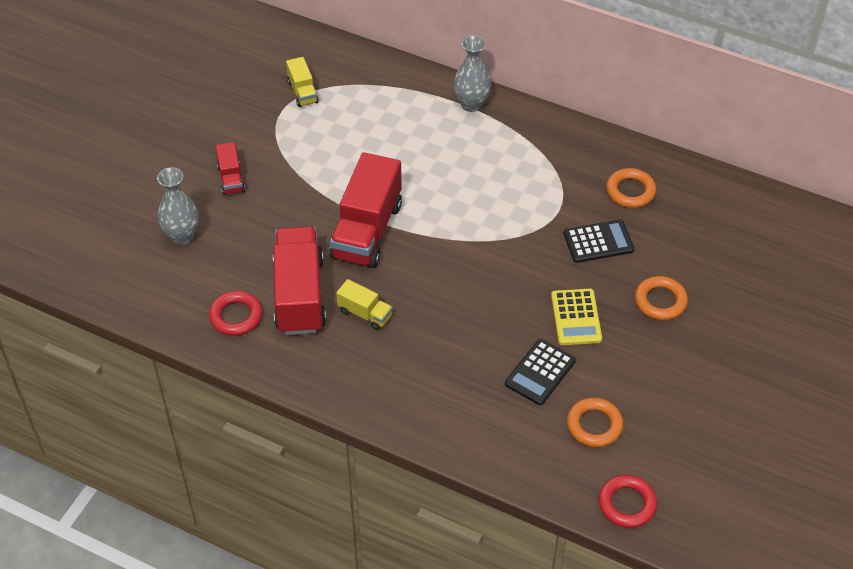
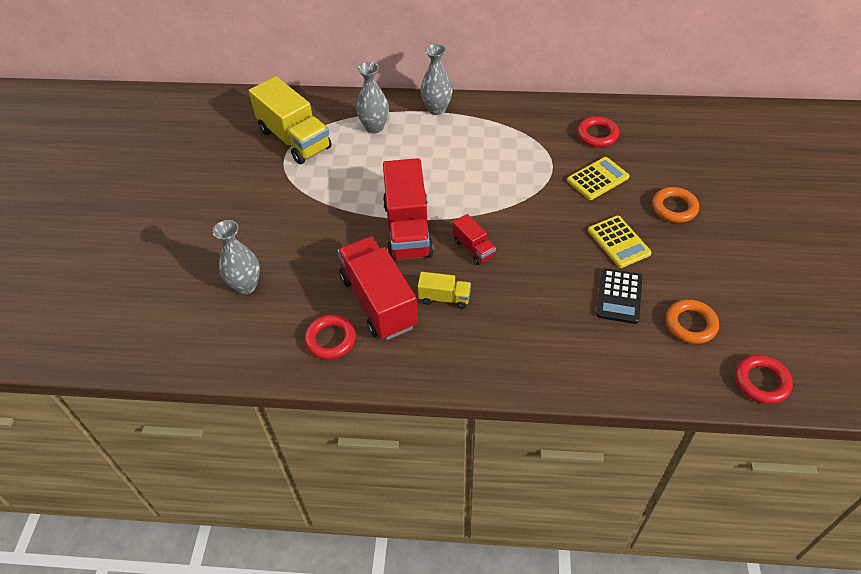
camera: 20 degrees left, 0 degrees up
(231, 179) = (267, 224): red truck -> red truck (473, 248)
(302, 92) = (294, 139): yellow truck -> yellow truck, size x2.06
(393, 105) = (374, 127): none -> grey vase
(598, 242) = (597, 179): black calculator -> yellow calculator
(630, 191) = (597, 135): orange ring -> red ring

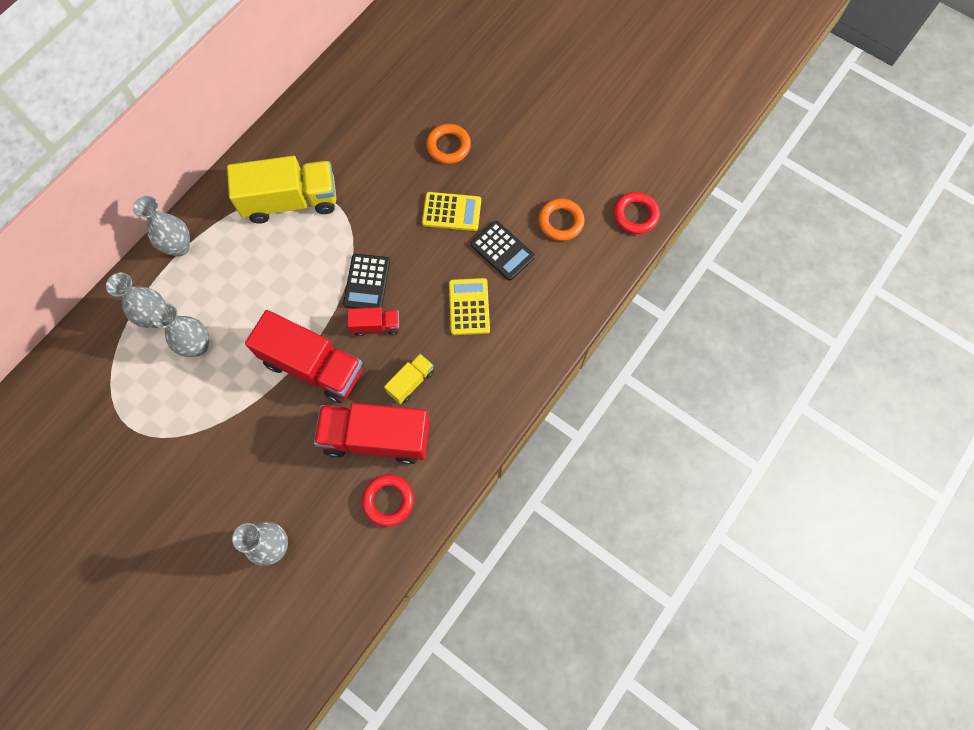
camera: 60 degrees left, 20 degrees up
(294, 139) = (109, 403): yellow truck -> yellow truck (291, 201)
(371, 158) = (197, 346): none -> grey vase
(505, 223) = (367, 282): none -> black calculator
(597, 135) = (325, 140): red ring -> none
(597, 179) = (375, 177): yellow calculator -> yellow calculator (469, 307)

